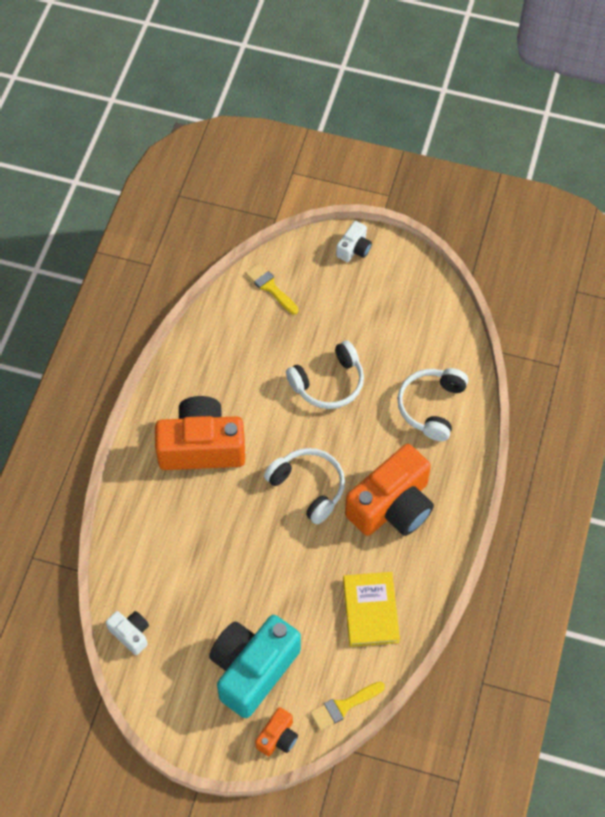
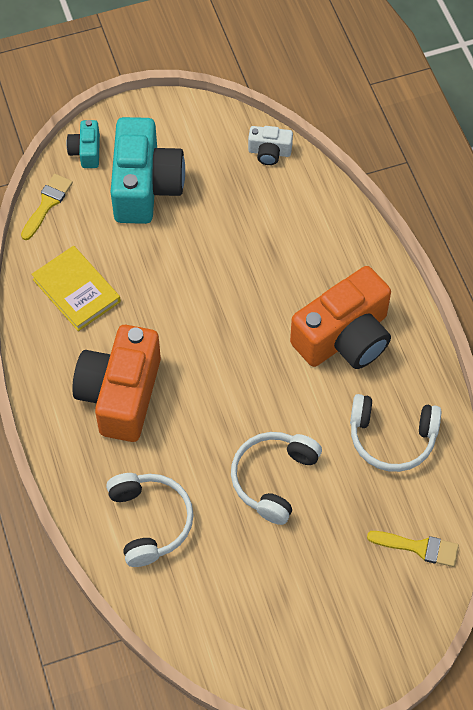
camera: 145 degrees right, 0 degrees up
(278, 737) = (86, 151): orange camera -> turquoise camera
(309, 487) = (213, 363): white headphones -> white headphones (392, 438)
(354, 249) = (367, 659): white camera -> none

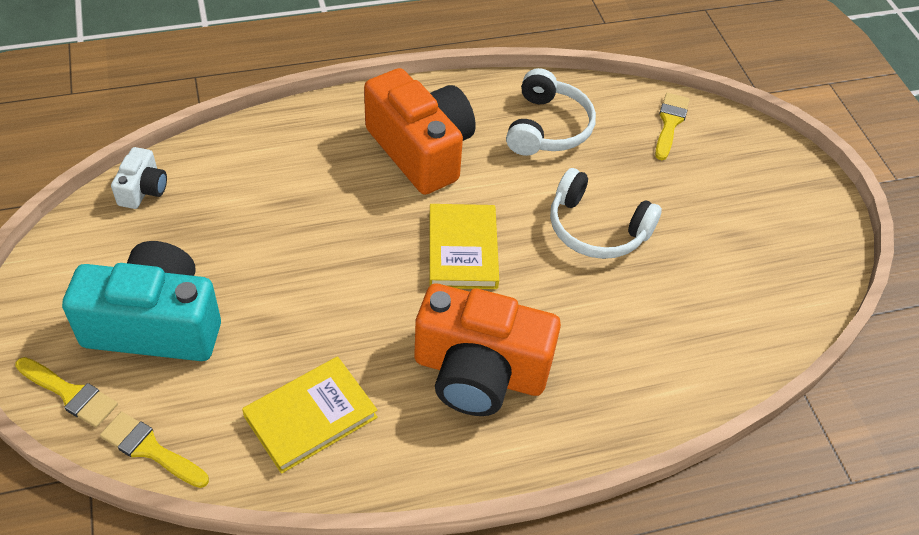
camera: 90 degrees left, 10 degrees down
(86, 151) = (70, 394): turquoise camera -> yellow brush
(150, 521) = (655, 350): white headphones -> none
(237, 376) = (462, 250): none -> yellow book

